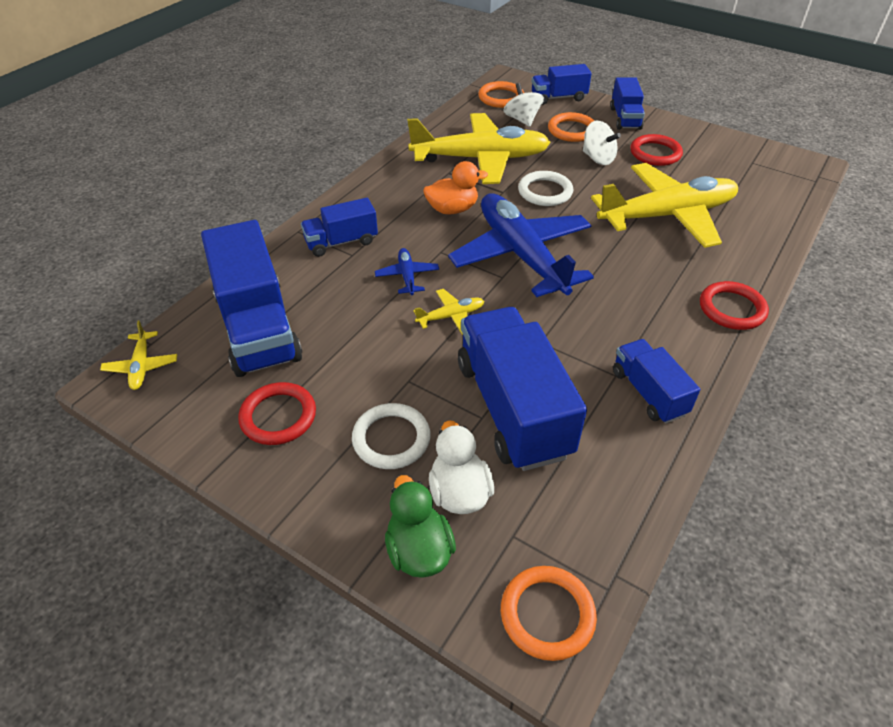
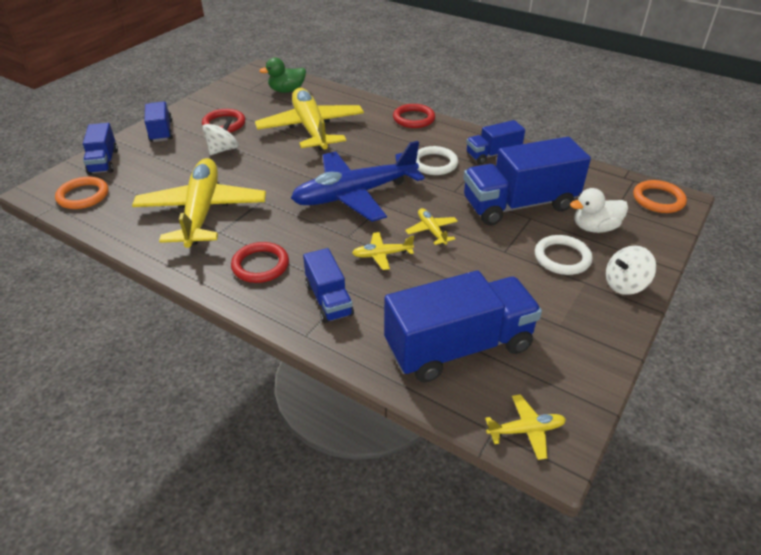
camera: 90 degrees left, 5 degrees down
(278, 416) = (559, 319): red ring -> red ring (260, 265)
(407, 276) = (382, 255): blue plane -> yellow plane
(419, 550) = (642, 243): green duck -> green duck (287, 90)
(452, 209) = (285, 229): orange duck -> none
(522, 120) = (137, 185): white spinning top -> white spinning top (625, 284)
(545, 192) = (267, 178): white ring -> white ring (434, 163)
(572, 130) = (170, 159): orange ring -> none
(625, 118) = (161, 131): blue truck -> blue truck turned 105 degrees counterclockwise

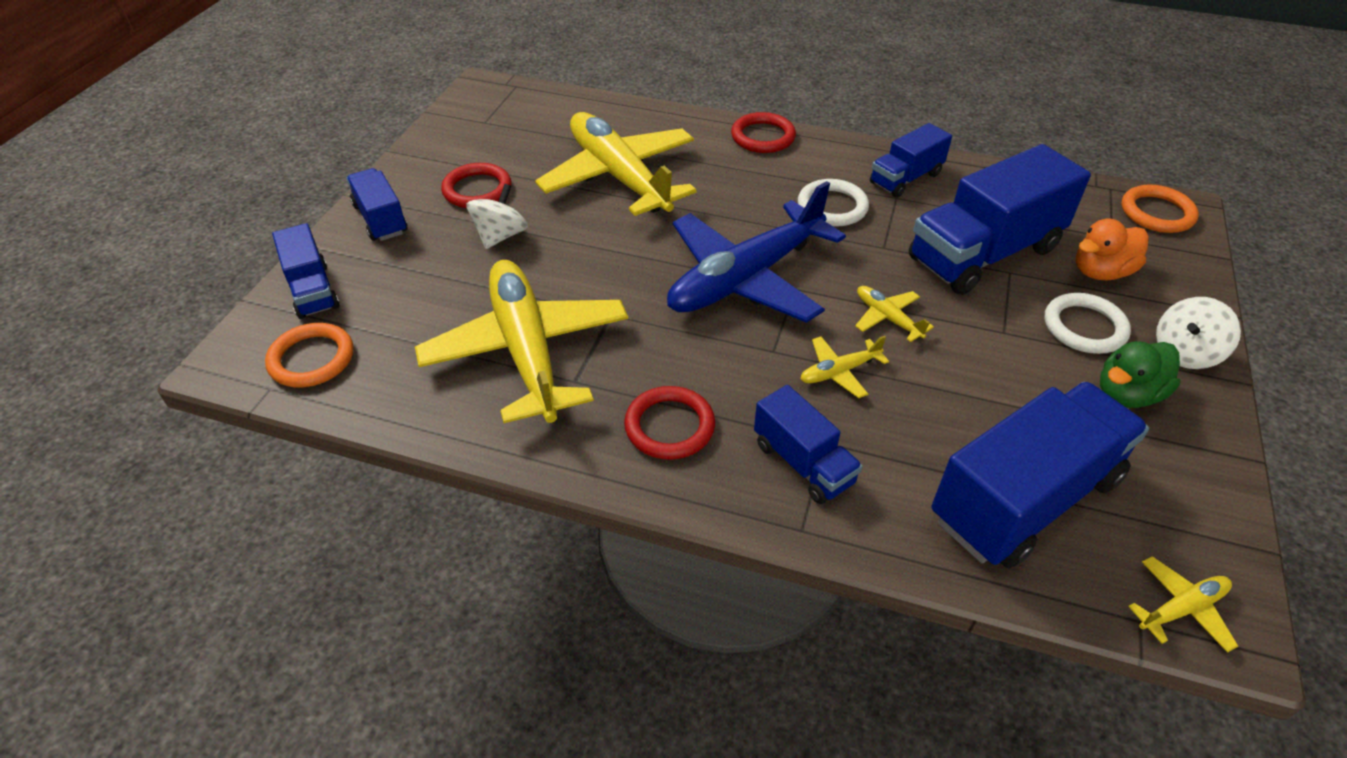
camera: 15 degrees left, 5 degrees up
(287, 90) = (545, 116): green duck -> green duck (1127, 394)
(594, 228) = (1101, 272): white duck -> orange duck

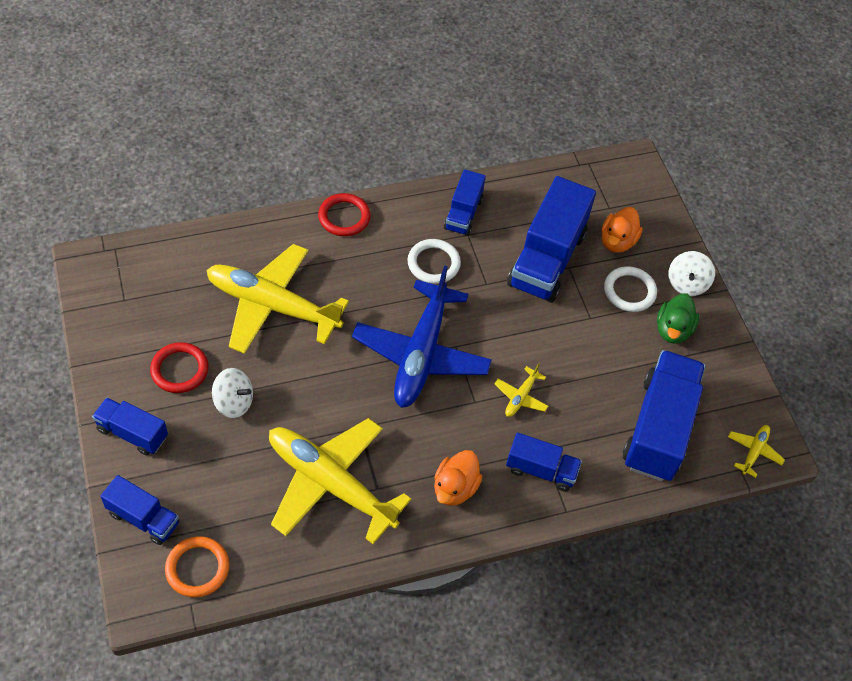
camera: 40 degrees left, 10 degrees up
(500, 236) = (234, 402): white spinning top -> white spinning top turned 120 degrees clockwise
(669, 426) = (455, 488): red ring -> orange duck
(887, 318) = (522, 341): yellow plane -> none
(1157, 213) = (624, 173): orange ring -> none

